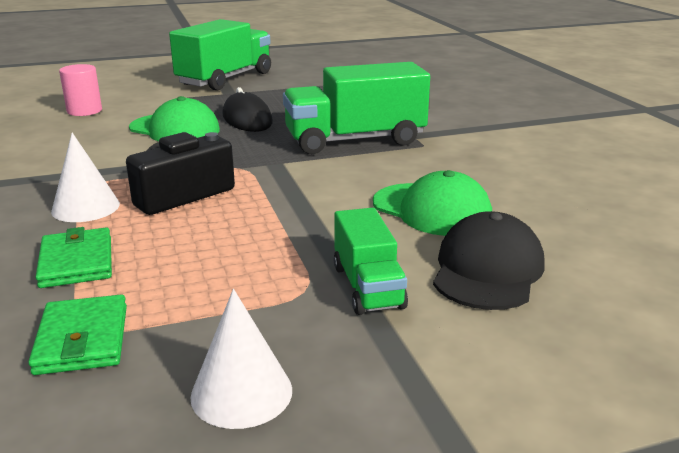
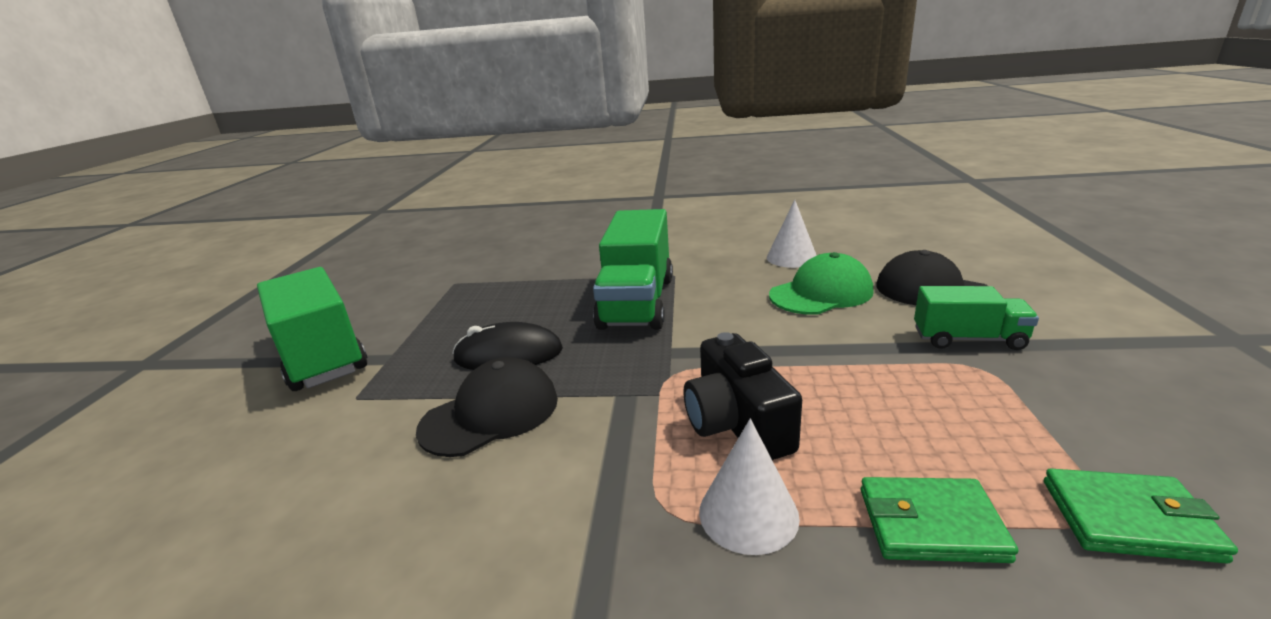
camera: 65 degrees left, 0 degrees up
(84, 111) = (288, 511): pink cylinder -> none
(175, 129) = (490, 413): green cap -> black cap
(241, 392) = (1173, 418): white cone -> white cone (791, 257)

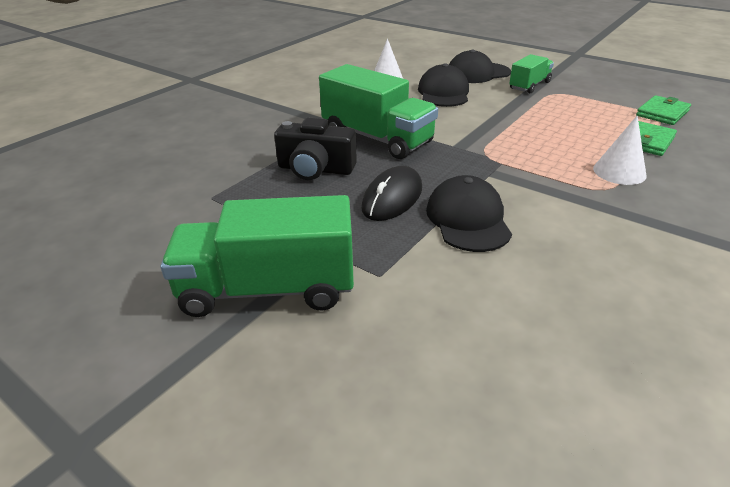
camera: 60 degrees left, 10 degrees up
(737, 423) = (549, 153): black camera -> black camera (315, 169)
(821, 293) = (443, 93): green cap -> black cap

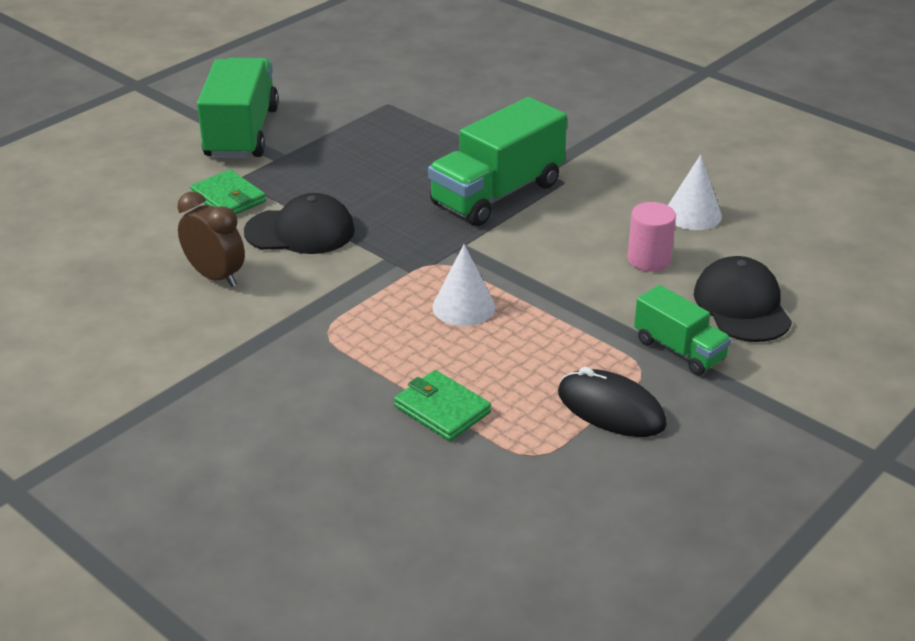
camera: 95 degrees right, 0 degrees up
(315, 169) = (428, 154): black camera -> none
(392, 198) = (355, 194): black mouse -> black mouse (611, 409)
(443, 93) = (648, 260): black cap -> pink cylinder
(571, 258) = (215, 276): none -> brown clock
(619, 172) = (363, 356): white cone -> white cone (463, 307)
(662, 113) = (543, 464): green wallet -> green wallet (228, 198)

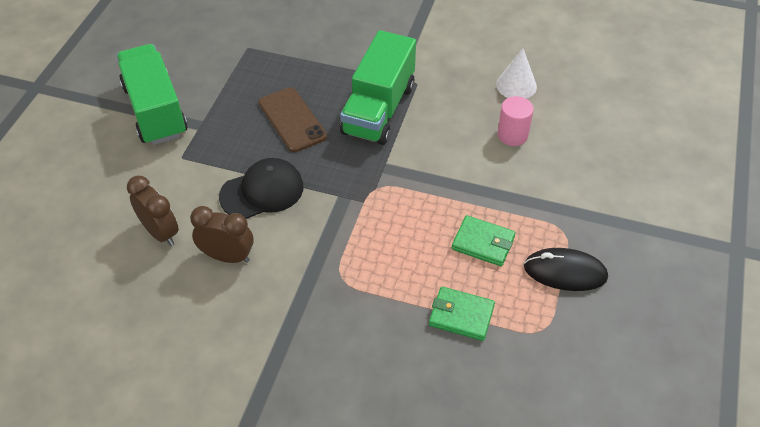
camera: 25 degrees left, 15 degrees up
(162, 236) = (160, 232): none -> brown clock
(228, 198) = (187, 178): green wallet -> green wallet (483, 243)
(386, 178) = (292, 120): none -> brown phone
(463, 307) = (419, 220): white cone -> none
(679, 350) = (576, 206): green truck -> none
(742, 306) = (591, 154): black cap -> none

